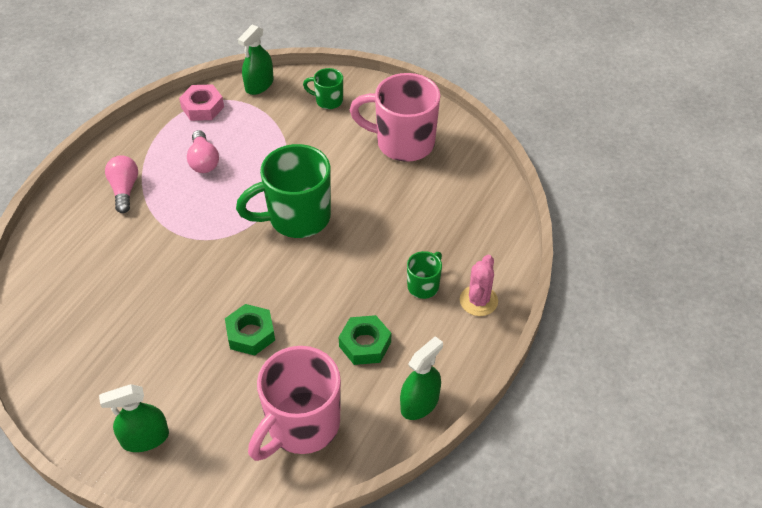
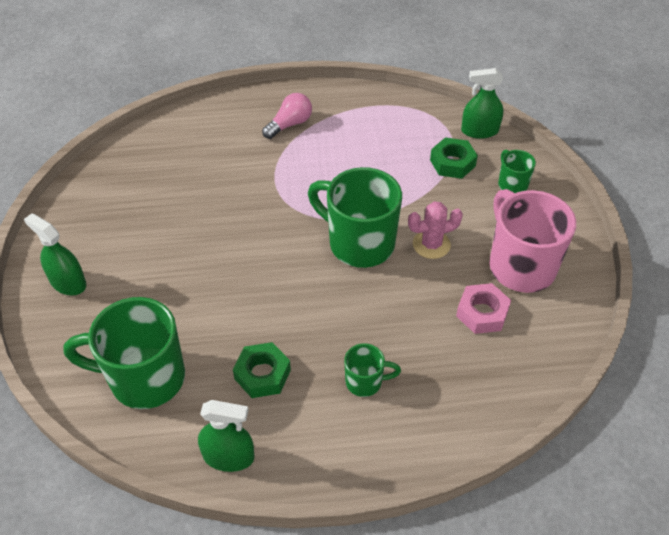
camera: 55 degrees right, 0 degrees up
(202, 107) = (417, 114): pink nut -> pink nut (482, 313)
(203, 161) = (362, 149): pink light bulb -> none
(250, 334) = (212, 287): green nut -> green nut (452, 163)
(301, 426) = (144, 378): pink mug -> green mug
(478, 301) = (385, 439): pink cactus -> pink cactus (431, 244)

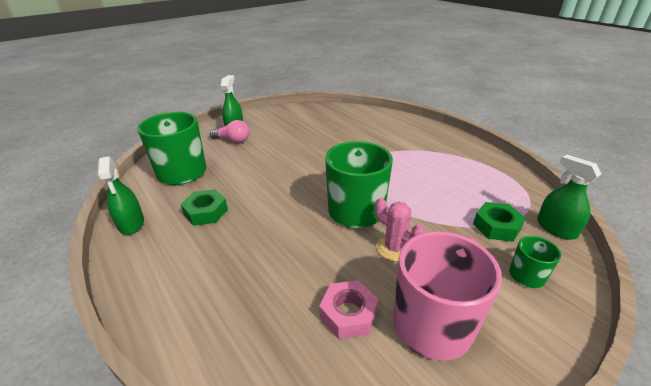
camera: 60 degrees right, 15 degrees down
(290, 124) = (425, 144): pink light bulb -> pink light bulb (233, 140)
(365, 382) = (223, 264): green mug -> none

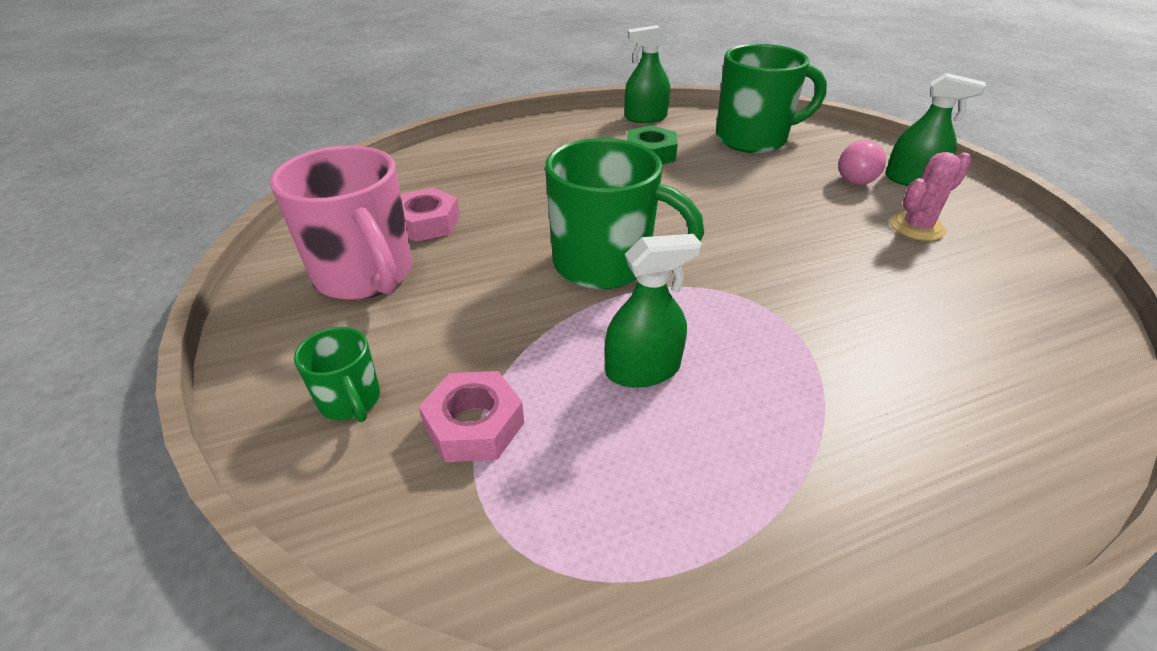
camera: 105 degrees right, 5 degrees up
(394, 248) = (499, 280): pink cactus -> pink cactus (917, 227)
(496, 226) = (474, 425): green nut -> pink nut
(556, 228) = (407, 534): green spray bottle -> green spray bottle (642, 370)

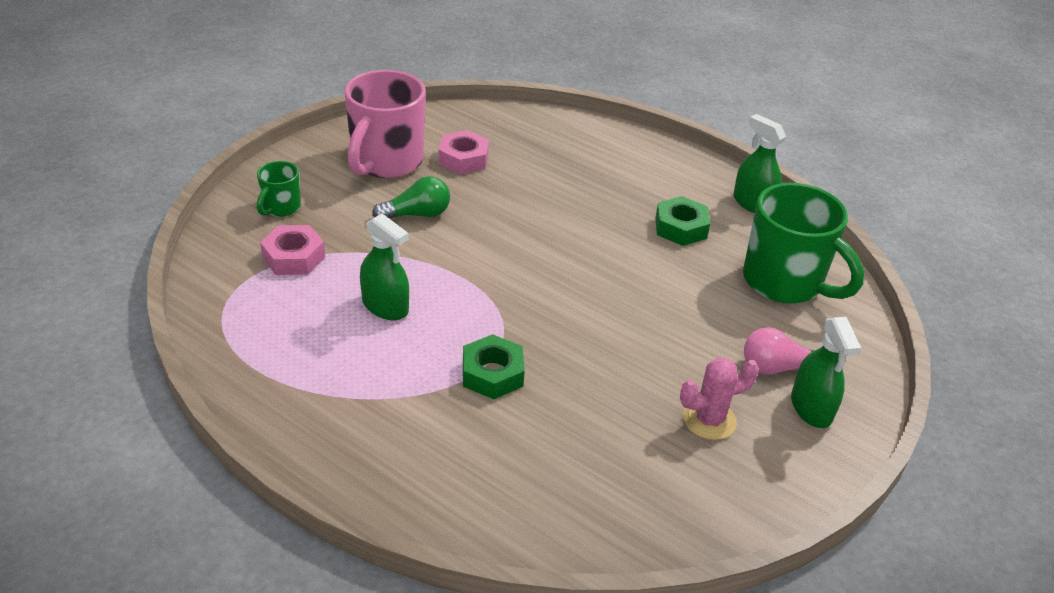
camera: 55 degrees right, 0 degrees up
(490, 286) = (417, 214): none -> green light bulb
(605, 265) = (485, 256): green mug -> none
(808, 327) = (492, 374): none -> green nut
(917, 227) = (709, 420): pink cactus -> pink cactus turned 45 degrees counterclockwise

